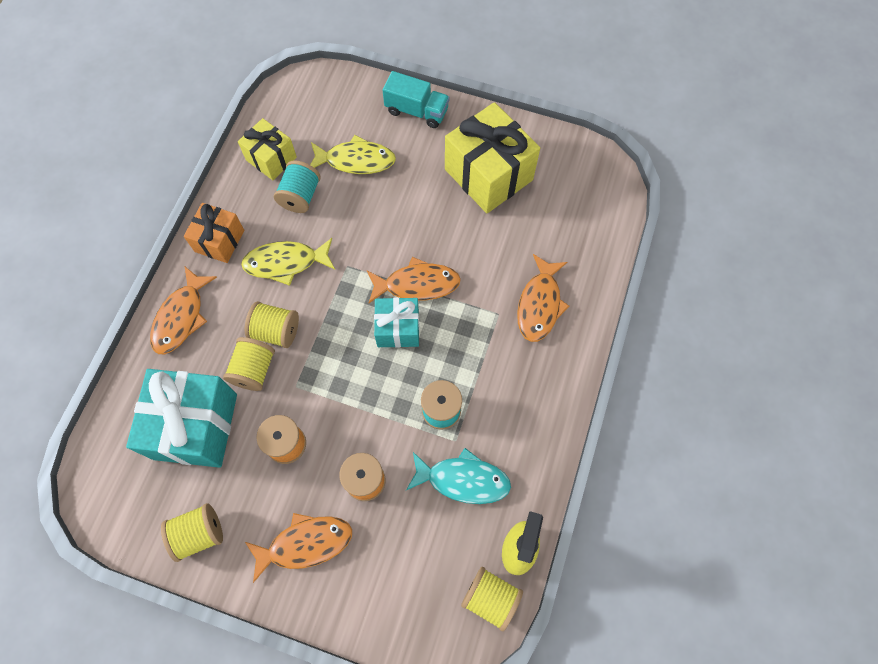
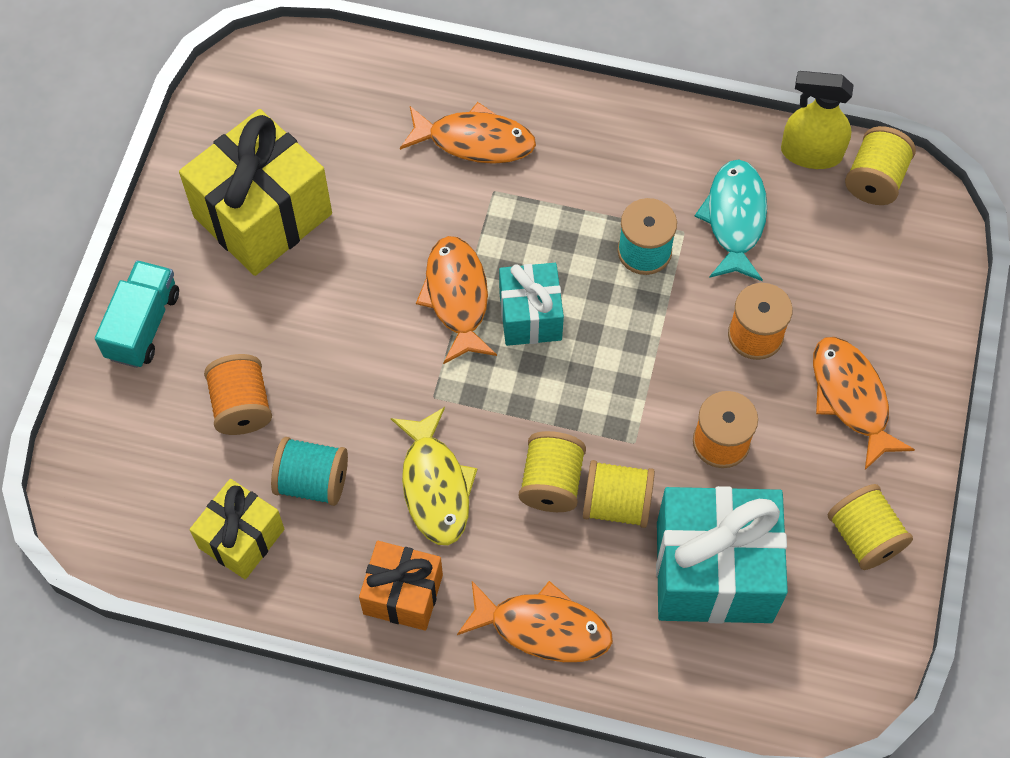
camera: 95 degrees left, 5 degrees down
(356, 160) = (242, 406): yellow fish -> orange spool

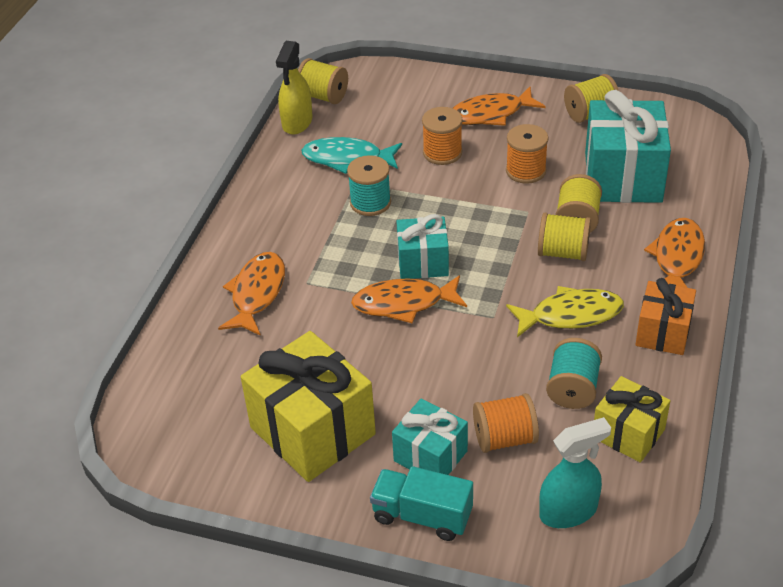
camera: 85 degrees left, 20 degrees down
(138, 468) = (568, 511): none -> turquoise spray bottle
(221, 331) = (430, 456): none -> turquoise gift

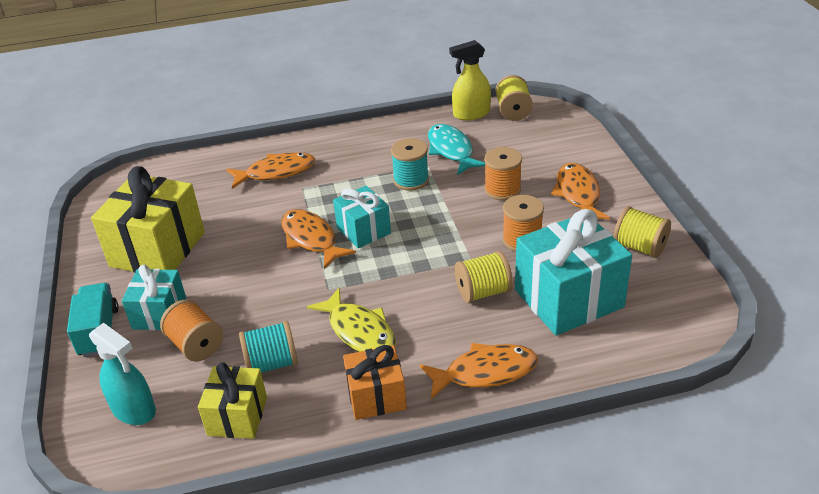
camera: 60 degrees right, 5 degrees down
(491, 114) = (578, 194): orange fish -> orange fish turned 45 degrees clockwise
(562, 252) = (434, 298): yellow spool -> none

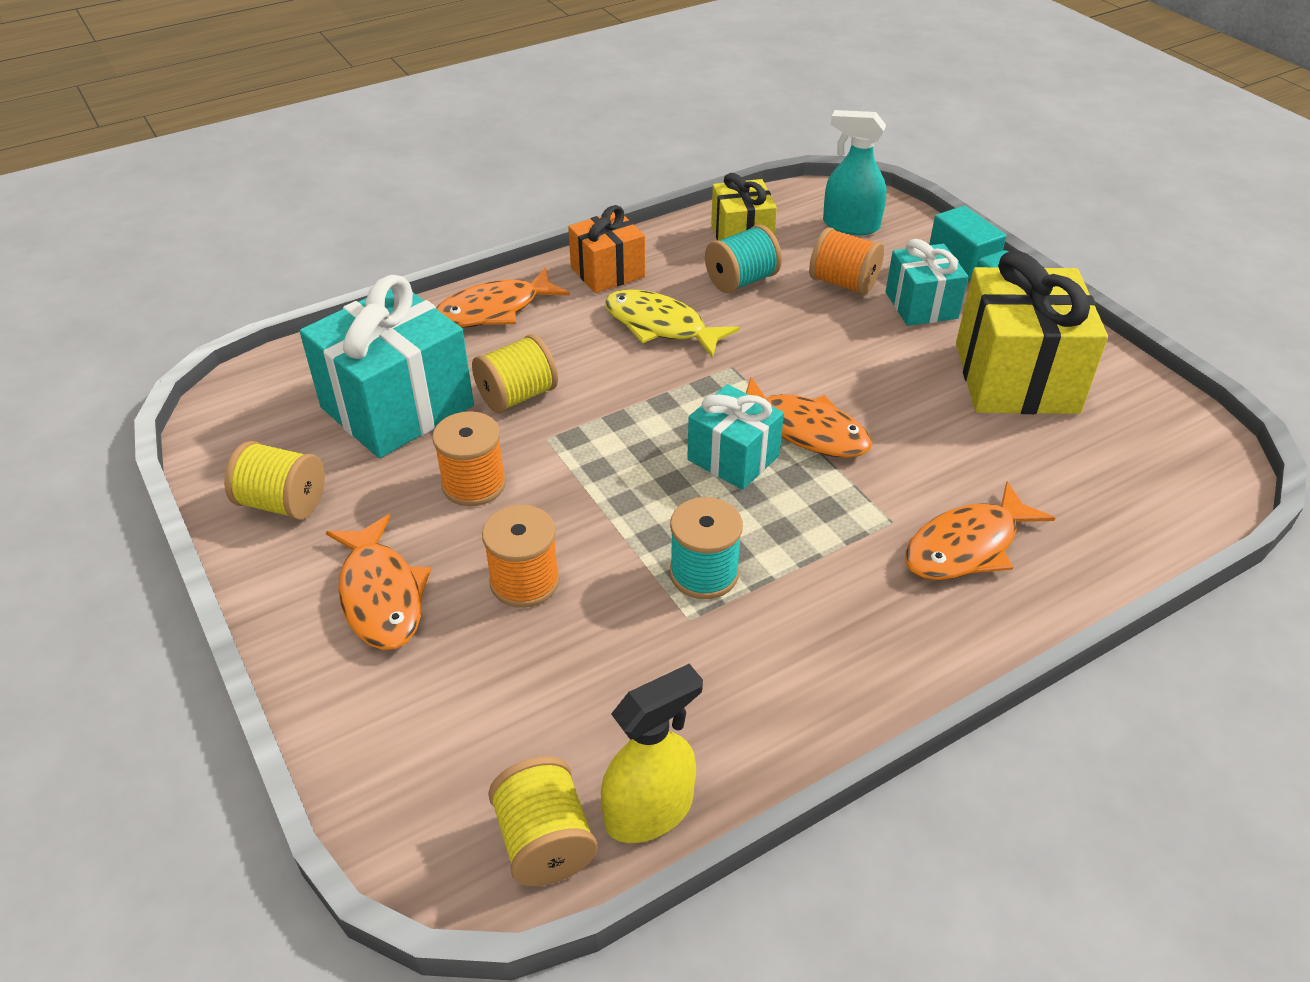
camera: 160 degrees right, 5 degrees up
(451, 150) = (654, 669): turquoise fish -> none

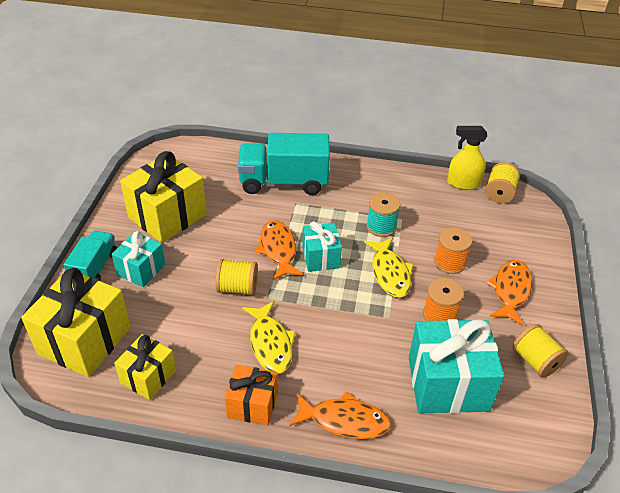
camera: 140 degrees left, 0 degrees up
(517, 396) = (382, 349): yellow spool -> yellow spool (237, 288)
(606, 500) = (390, 273): none -> yellow fish
(741, 281) = (194, 344): turquoise spool -> none
(843, 283) = (151, 306): orange spool -> none
(850, 225) = (85, 340): turquoise spray bottle -> yellow gift
(967, 546) = (284, 182): orange fish -> turquoise truck

